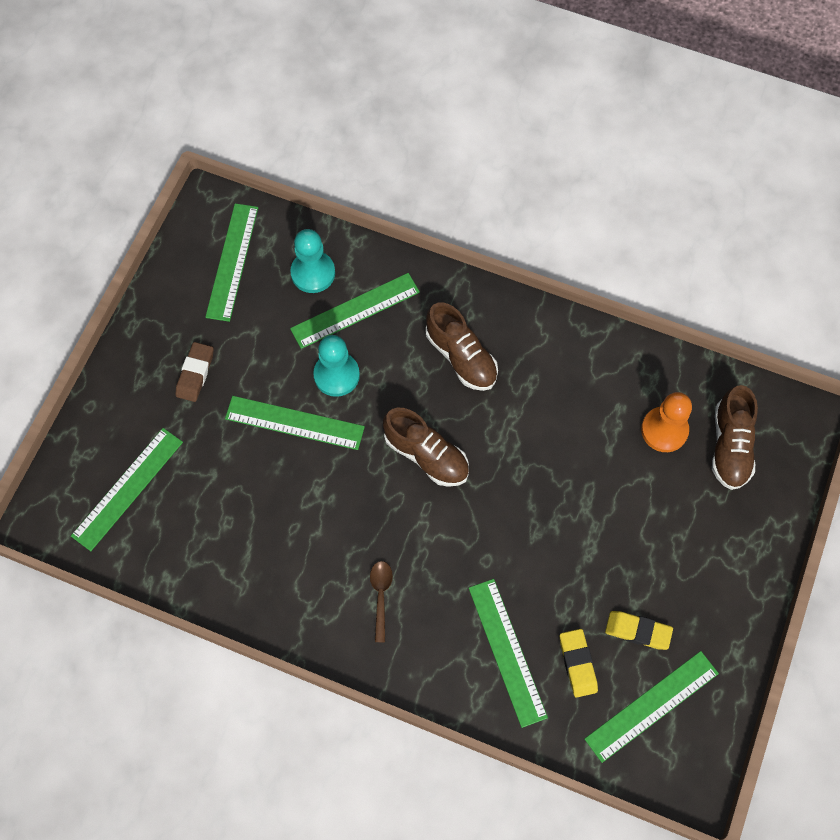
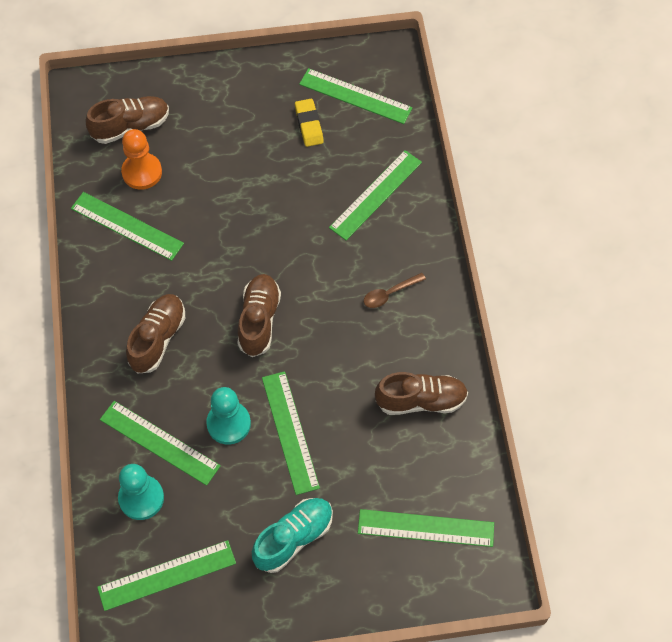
camera: 120 degrees left, 5 degrees down
(195, 374) = (293, 538): brown eraser -> turquoise shoe
(249, 557) = (420, 400): none -> brown shoe
(577, 663) = (355, 149): yellow eraser -> none
(605, 387) = (127, 226): none -> green ruler

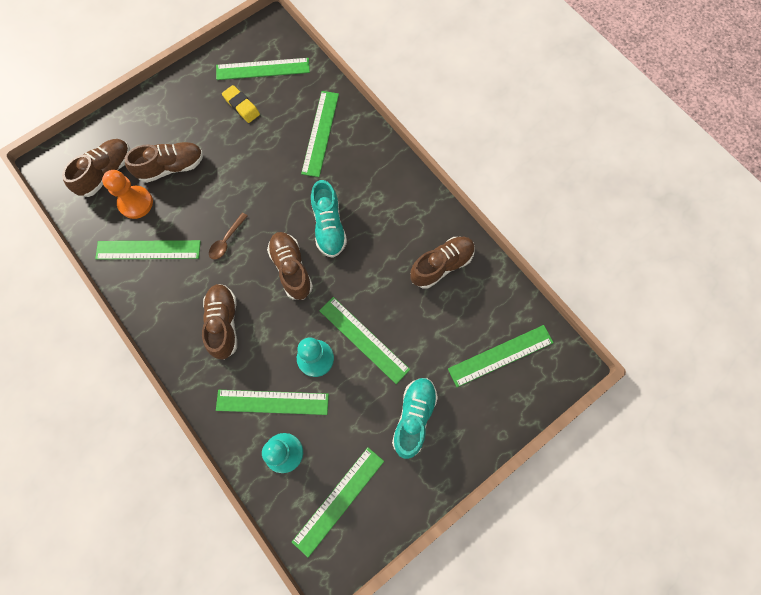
camera: 30 degrees left, 10 degrees up
(198, 153) = (171, 167): none -> brown shoe
(324, 297) = (329, 226): none -> turquoise shoe
(389, 294) = (373, 200): brown spoon -> brown spoon (226, 240)

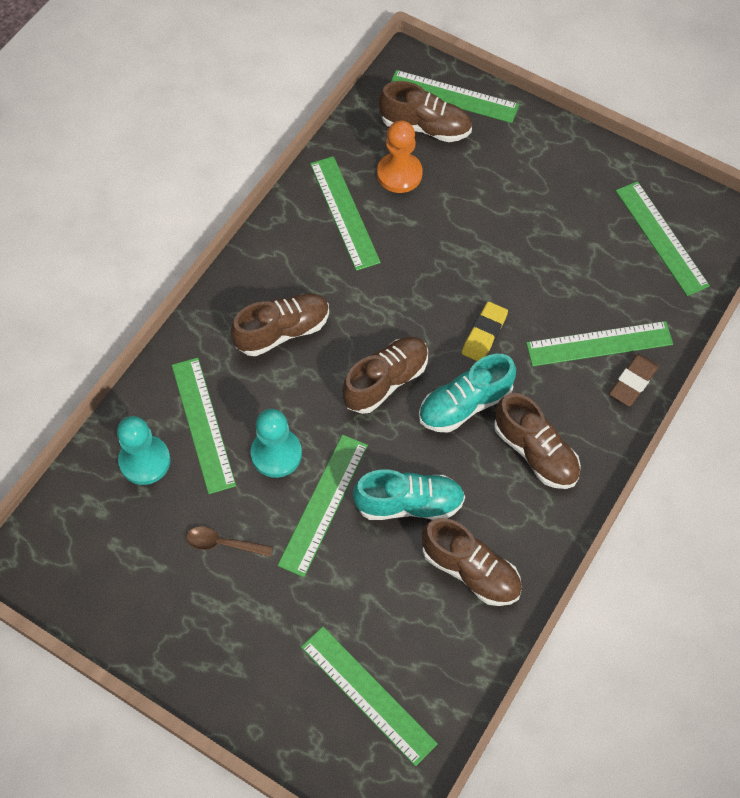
camera: 70 degrees right, 10 degrees down
(171, 167) = (465, 191): brown shoe -> brown shoe (535, 452)
(226, 240) = (393, 292): brown spoon -> brown spoon (223, 543)
(241, 106) = (591, 234): yellow eraser -> yellow eraser (484, 334)
(338, 500) = (105, 546): green ruler -> green ruler (453, 96)
(354, 125) = (633, 382): none -> brown eraser
(414, 417) = (240, 603): turquoise shoe -> turquoise shoe (409, 504)

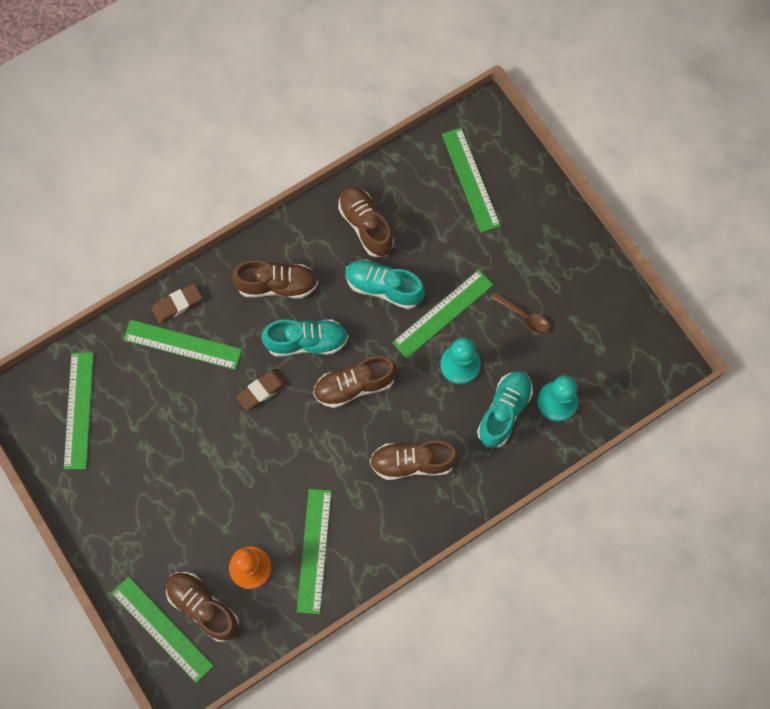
camera: 155 degrees left, 10 degrees up
(203, 424) = (504, 412): green ruler -> turquoise shoe
(484, 334) = (262, 390): yellow eraser -> brown eraser
(535, 452) = (277, 285): brown shoe -> brown shoe turned 105 degrees clockwise

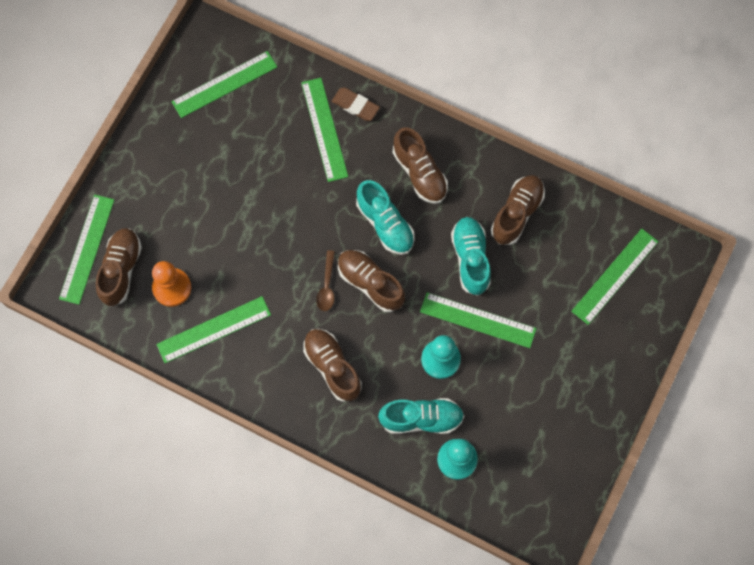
camera: 60 degrees right, 0 degrees up
(262, 390) = (323, 212): brown eraser -> none
(524, 316) = (517, 390): brown spoon -> brown spoon (327, 286)

